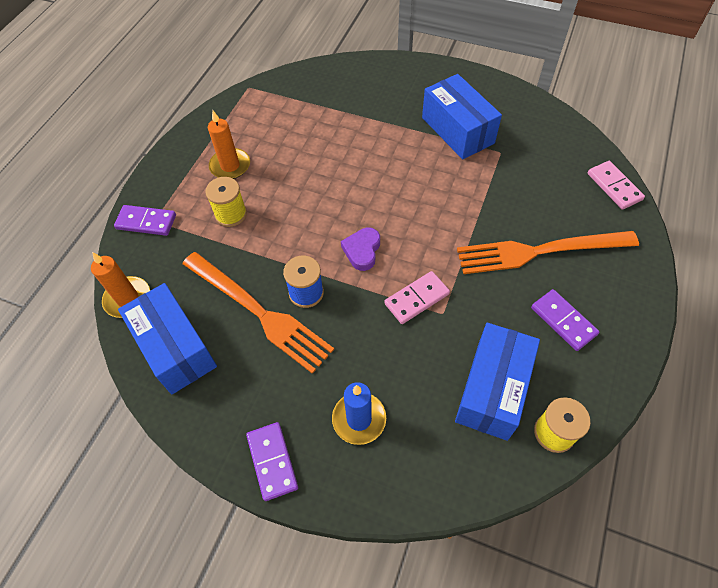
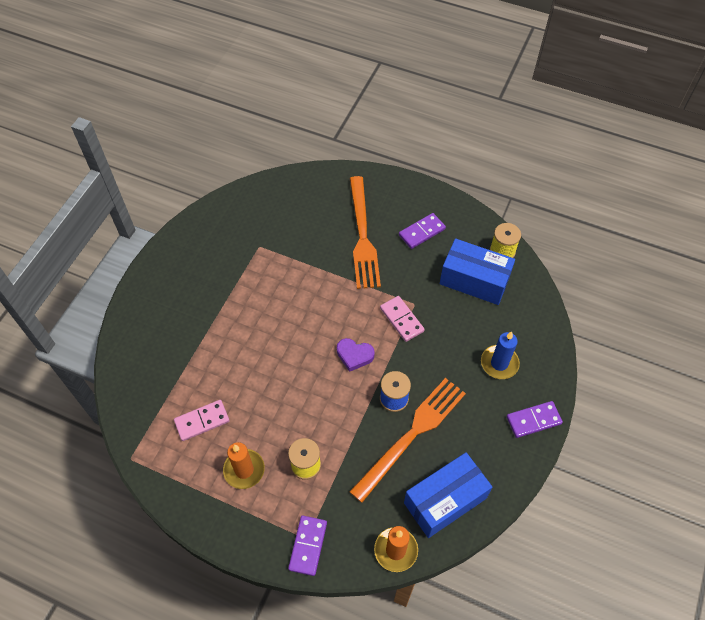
camera: 90 degrees left, 0 degrees up
(457, 130) = (229, 274): blue box -> none
(614, 186) = (305, 180): pink domino -> pink domino (202, 421)

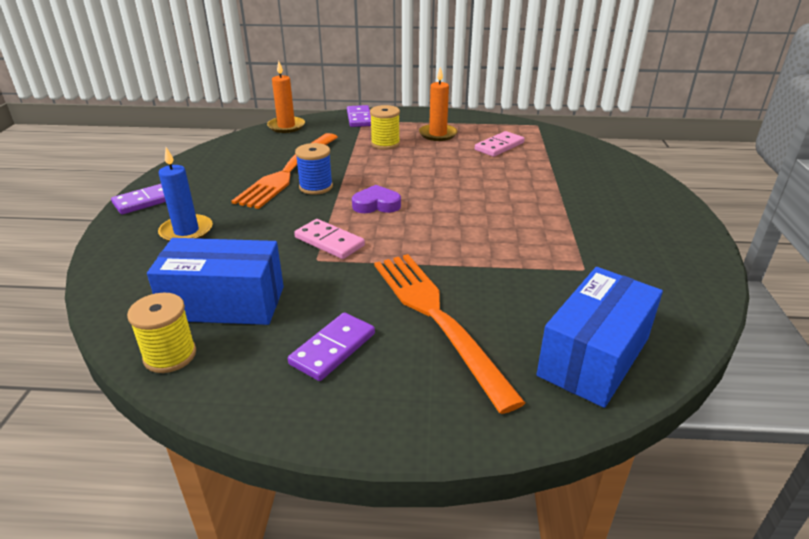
camera: 160 degrees right, 25 degrees down
(445, 500) = (247, 149): blue box -> blue box (593, 356)

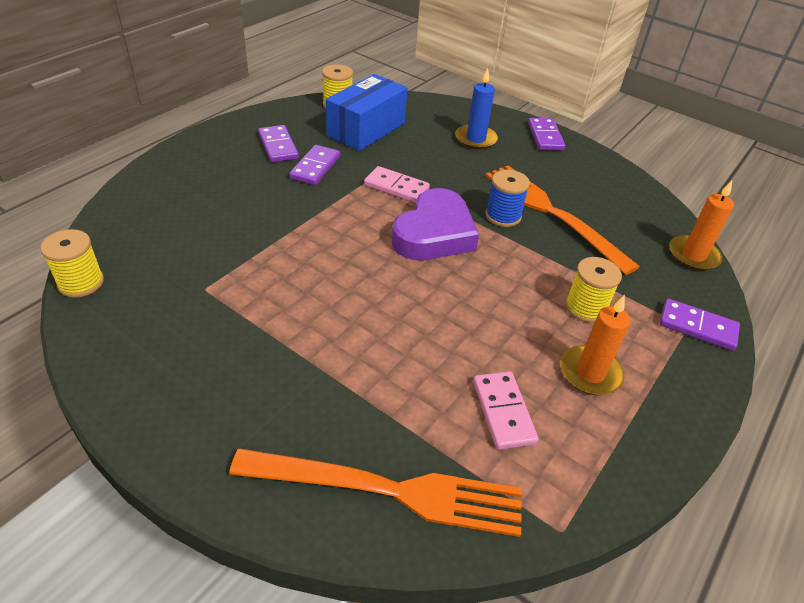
camera: 120 degrees right, 10 degrees up
(329, 242) = (396, 187): pink domino -> pink domino turned 45 degrees clockwise
(348, 300) = (315, 167): none -> purple domino
(376, 205) = (434, 234): purple heart -> purple heart, size x1.85
(437, 318) = (253, 189): orange fork -> orange fork (387, 490)
(593, 356) = (136, 226): blue box -> none
(689, 334) = (81, 283): none -> yellow spool

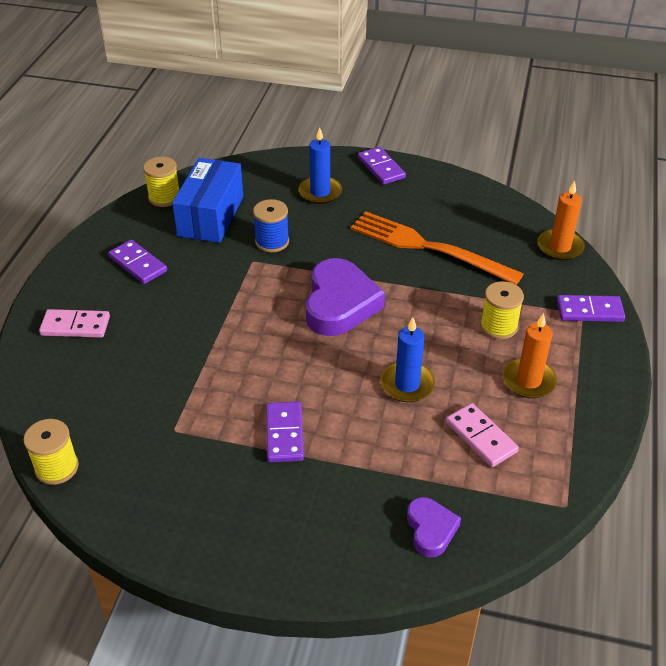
camera: 20 degrees left, 0 degrees up
(315, 167) = (190, 275): purple domino -> purple domino (284, 434)
(387, 490) = (430, 529): orange fork -> purple heart
(396, 187) = (278, 269): pink domino -> pink domino (75, 326)
(455, 329) = (407, 384): none -> blue candle
(503, 216) = (388, 265): blue spool -> blue spool (272, 242)

